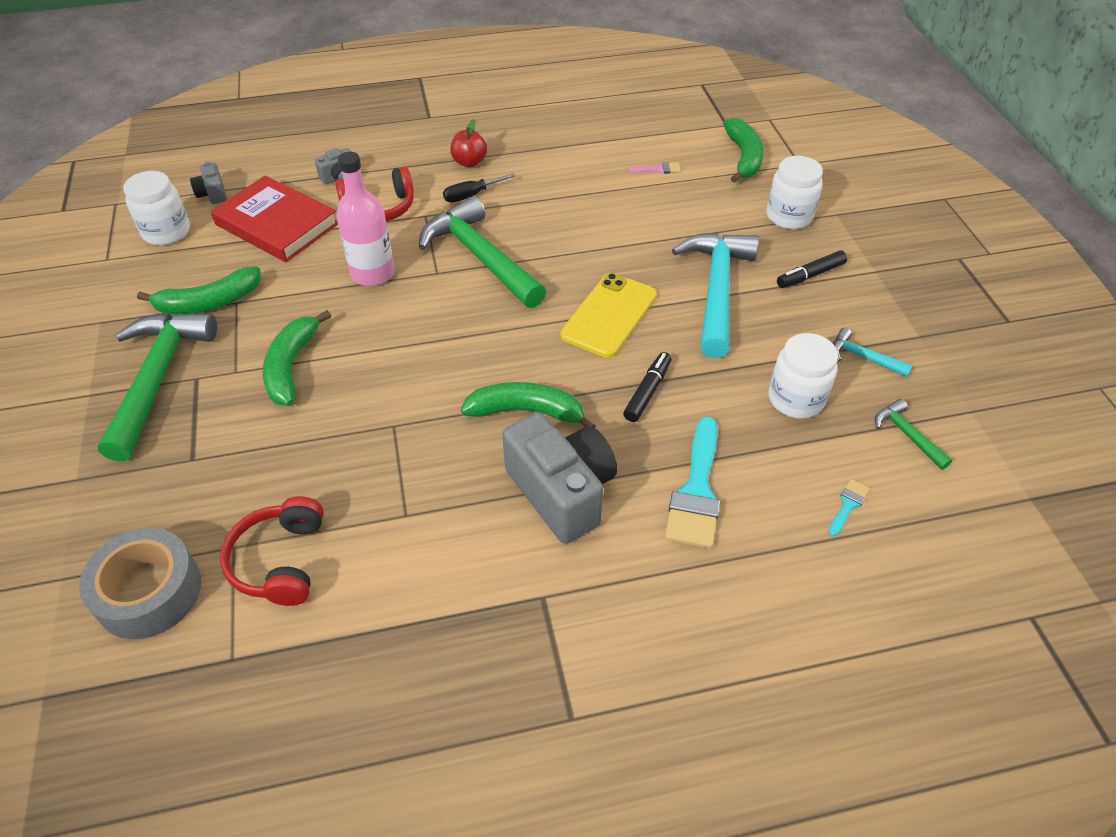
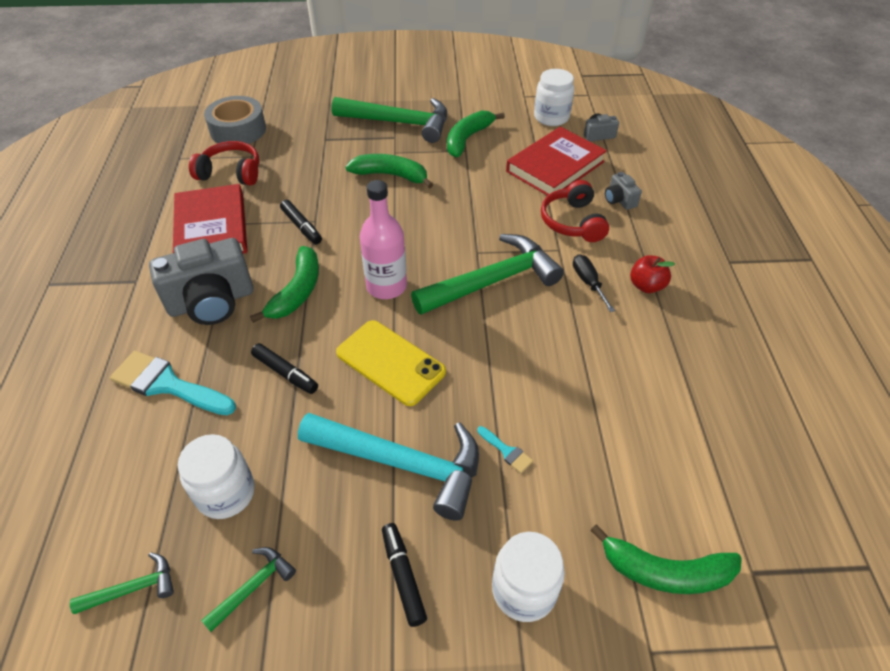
camera: 100 degrees right, 0 degrees up
(209, 303) = (467, 139): green banana -> green banana turned 45 degrees clockwise
(373, 273) = (483, 215): pink bottle -> pink bottle (386, 286)
(407, 437) = (301, 227): none -> black marker
(418, 541) = (212, 228): none -> red book
(659, 169) = (635, 457): pink brush -> none
(848, 505) = (91, 496): turquoise brush -> turquoise brush (506, 451)
(863, 357) = (253, 587): turquoise hammer -> green hammer

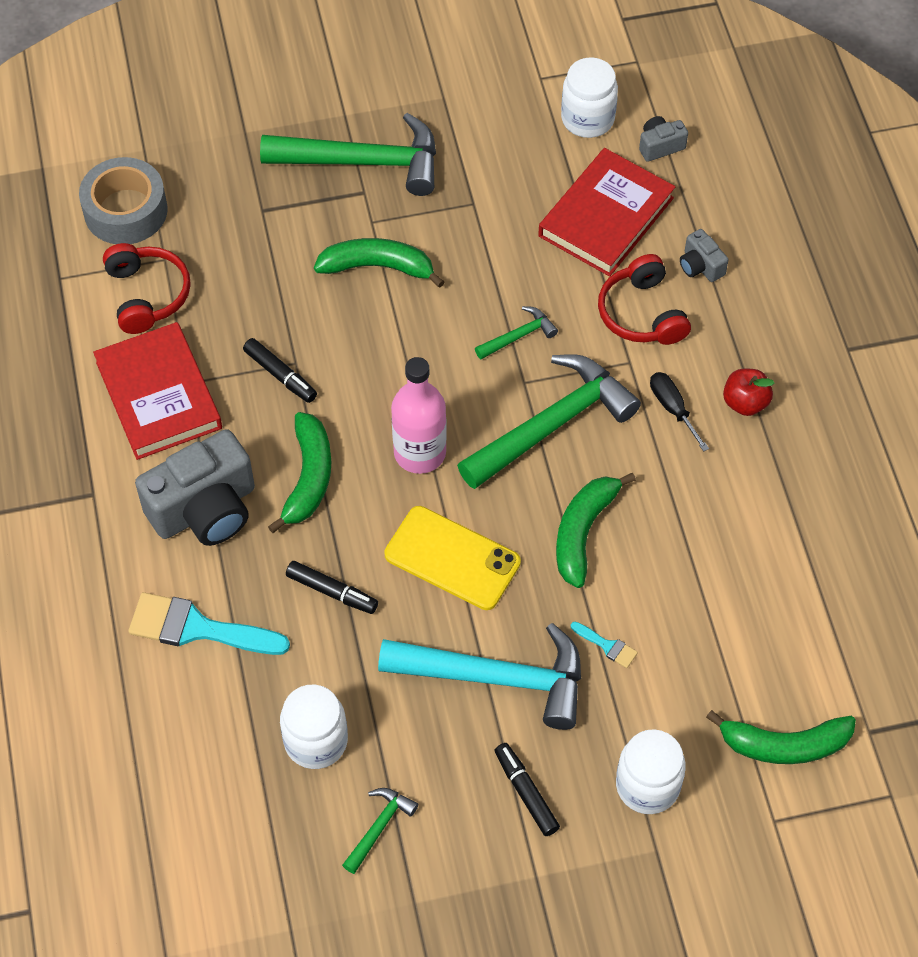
camera: 10 degrees left, 10 degrees up
(133, 589) = (259, 849): green hammer -> green hammer (518, 336)
(231, 173) = (147, 295): red headphones -> red headphones turned 75 degrees clockwise
(467, 139) = (472, 180): green banana -> green banana (583, 532)

